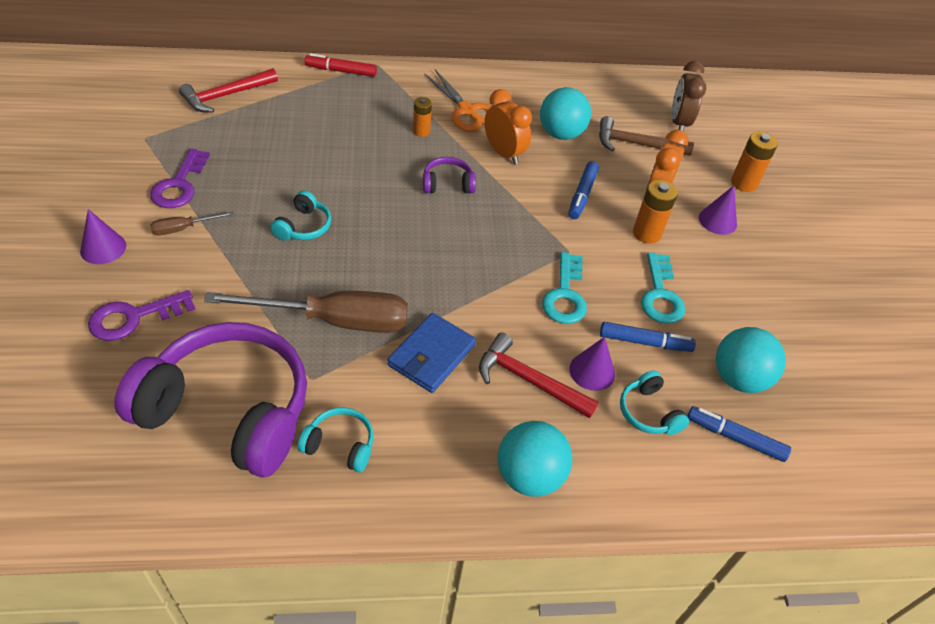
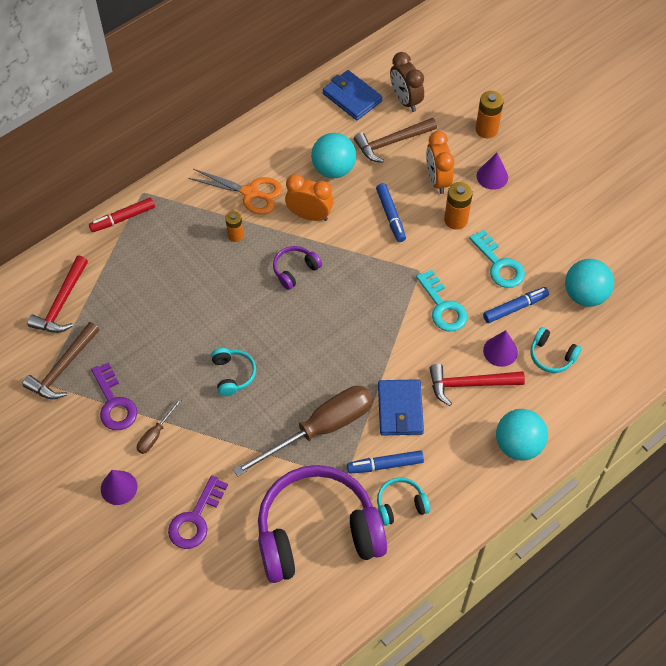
camera: 30 degrees left, 10 degrees up
(171, 137) = (63, 368): none -> brown hammer
(628, 96) = (352, 97): none -> blue wallet
(735, 438) = (609, 338): blue marker -> blue marker (385, 465)

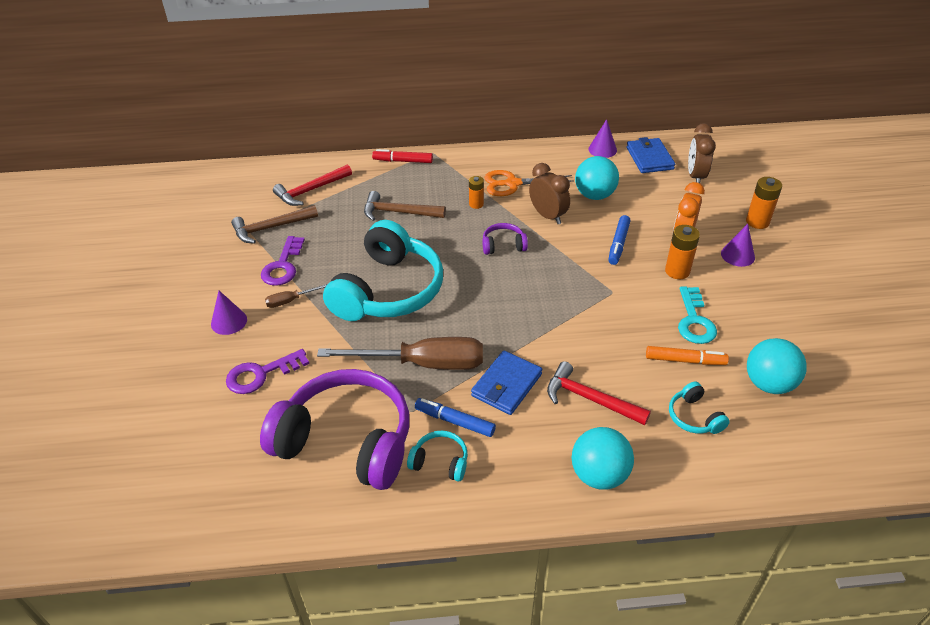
camera: 35 degrees right, 15 degrees down
(233, 374) = (388, 290): turquoise headphones -> turquoise headphones, size x2.41
(250, 193) = (512, 184): orange scissors -> orange scissors turned 120 degrees clockwise
(309, 215) = (548, 216): orange clock -> brown clock
(392, 142) = (660, 198): brown hammer -> brown hammer (398, 212)
(443, 307) = (613, 327): turquoise key -> none
(500, 351) = (642, 387): purple cone -> purple cone (602, 149)
(515, 308) = (685, 360): blue marker -> orange marker

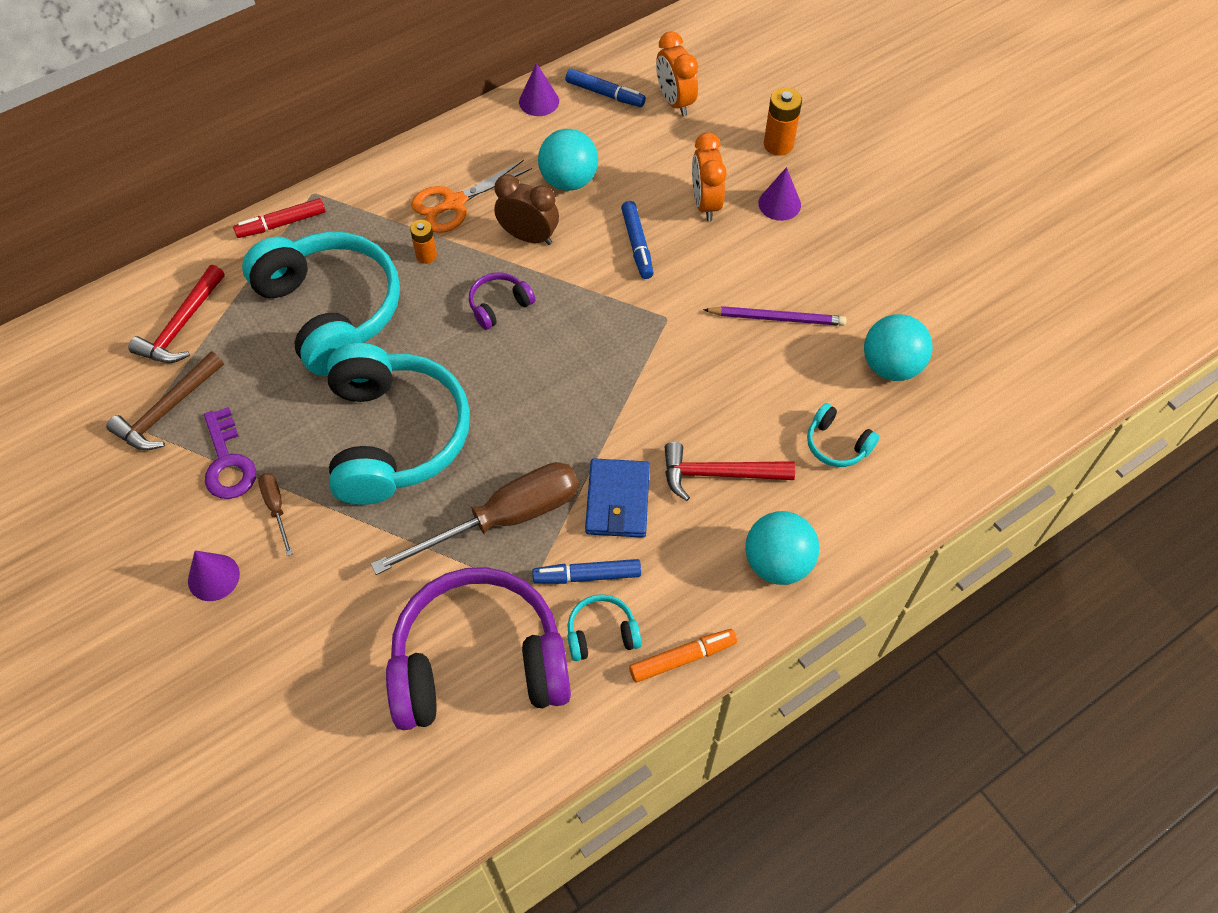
camera: 30 degrees left, 15 degrees up
(261, 374) = (311, 629): purple key -> none
(291, 300) = (276, 508): brown screwdriver -> brown screwdriver turned 120 degrees clockwise
(398, 212) = (331, 311): brown hammer -> turquoise headphones
(649, 158) = (605, 94): blue wallet -> blue marker
(677, 271) = (724, 256): orange battery -> none
(685, 360) = (792, 376): orange marker -> orange marker (682, 658)
(694, 321) = (777, 318): turquoise key -> purple pencil
(695, 176) = (675, 102): brown clock -> orange clock

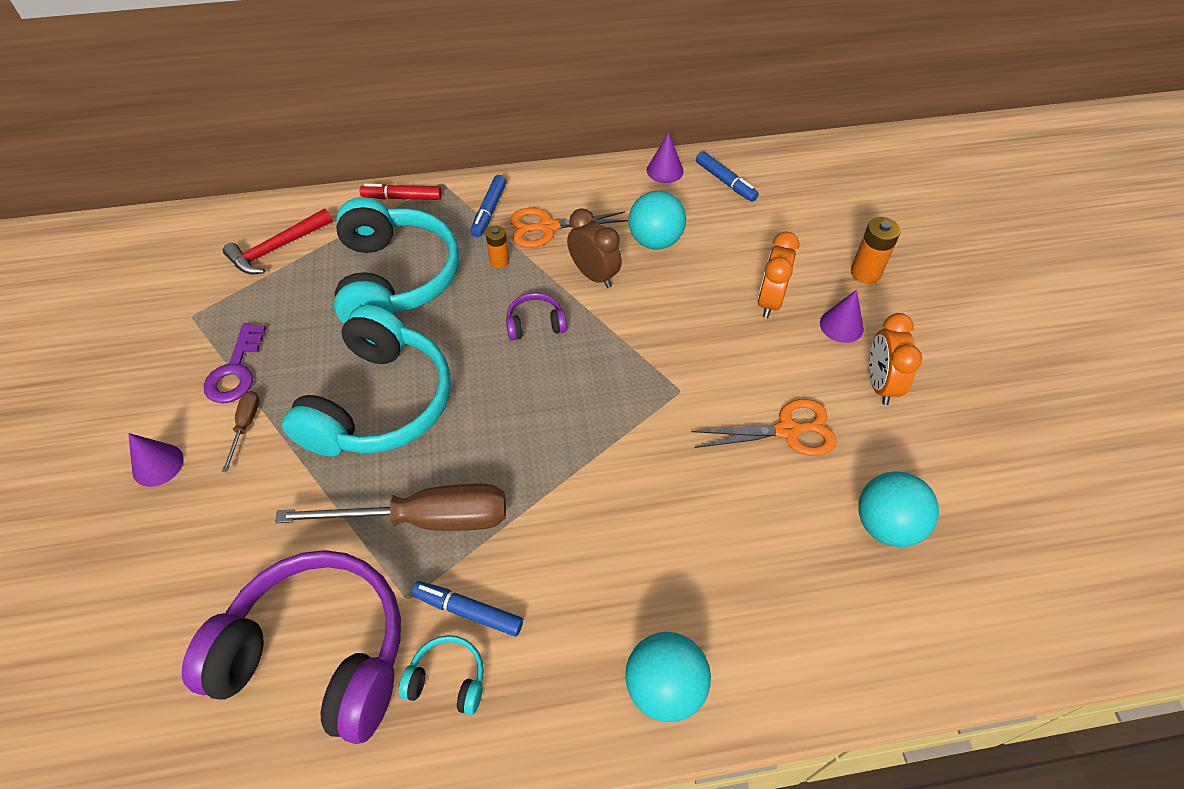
camera: 25 degrees right, 5 degrees down
(167, 410) = (221, 310): brown hammer -> none
(618, 500) = (539, 547): blue wallet -> none
(637, 244) = (687, 315): blue marker -> blue marker (489, 211)
(675, 102) = (785, 207): orange clock -> orange clock (879, 384)
(682, 658) = (512, 747): orange marker -> none
(718, 474) = (651, 563): red hammer -> none
(777, 318) = (787, 431): purple pencil -> orange scissors
(837, 444) = (790, 584): turquoise headphones -> none

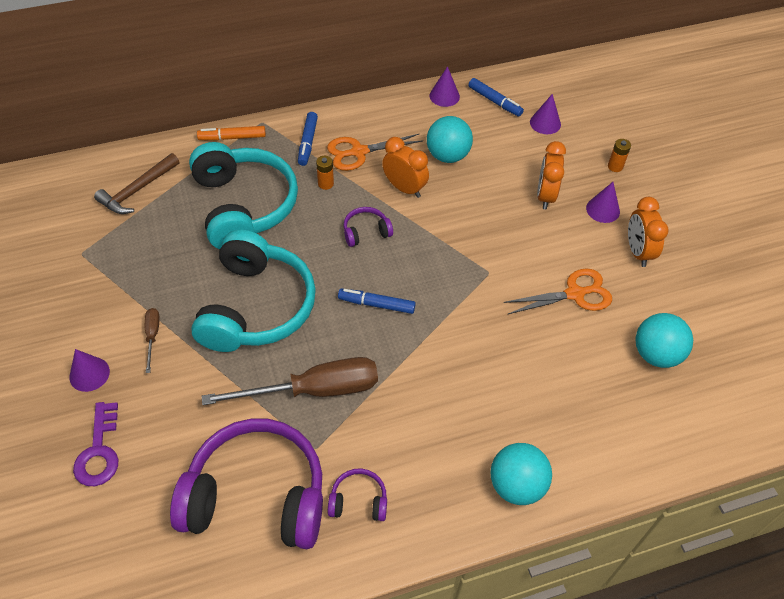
camera: 10 degrees left, 0 degrees up
(236, 371) = (131, 294): purple key -> purple key (99, 451)
(277, 248) = (137, 190): red hammer -> brown hammer
(402, 198) = (232, 138): red marker -> orange marker
(447, 679) = (358, 501): turquoise headphones -> purple headphones
(468, 611) = (362, 452): blue marker -> blue marker (376, 304)
(594, 275) = (404, 188): brown clock -> orange clock
(784, 212) = (545, 123): none -> purple cone
(865, 273) = (615, 166): orange battery -> orange battery, size x0.65

